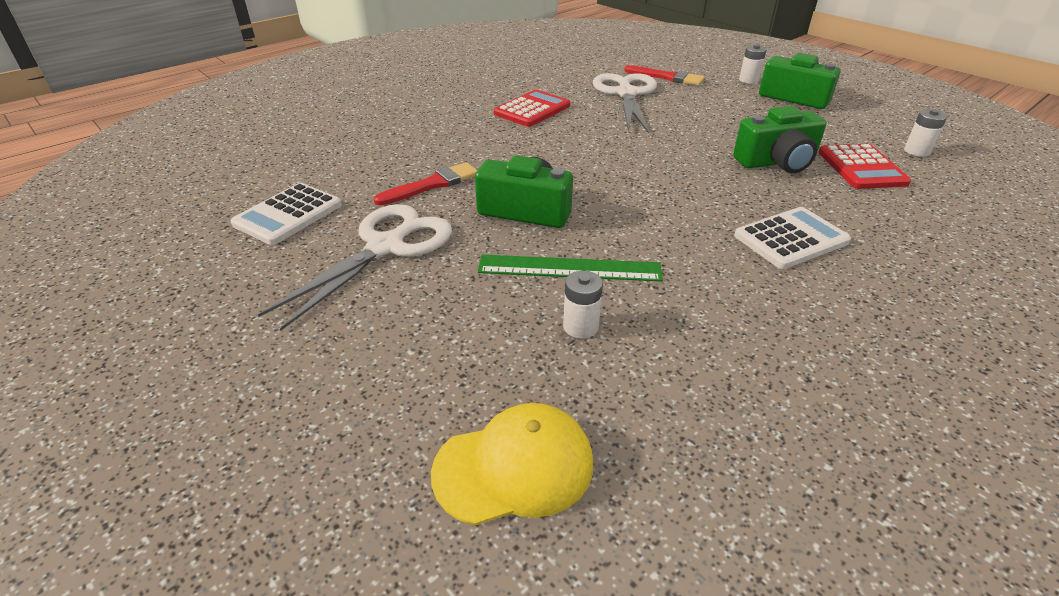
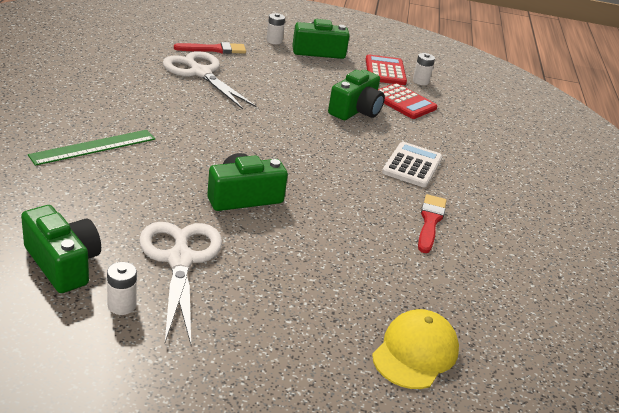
camera: 45 degrees left, 5 degrees down
(288, 214) = (63, 263): white calculator -> green camera
(432, 184) = (149, 198): red brush -> red brush (430, 221)
(532, 110) = (144, 106): red calculator -> red calculator (385, 71)
(569, 268) = (317, 229): green ruler -> green ruler (93, 147)
(580, 326) = (364, 264): white battery -> white battery (122, 305)

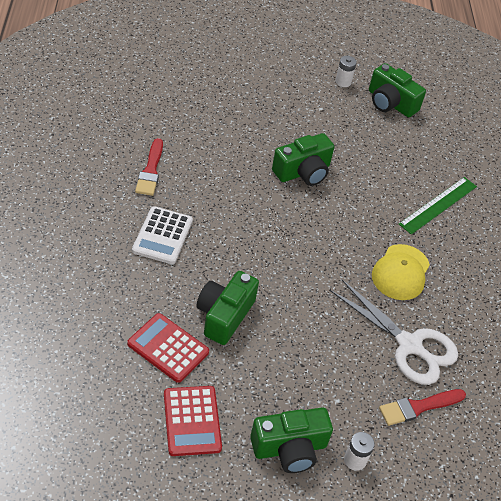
camera: 170 degrees right, 15 degrees up
(180, 260) = (324, 114): white scissors -> none
(415, 352) = (169, 71): yellow cap -> yellow cap (401, 272)
(420, 81) = (143, 407): white battery -> none

